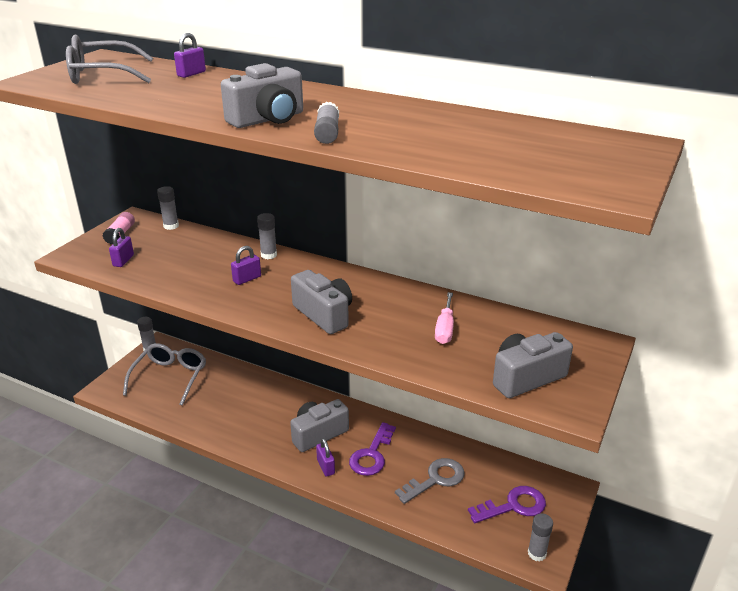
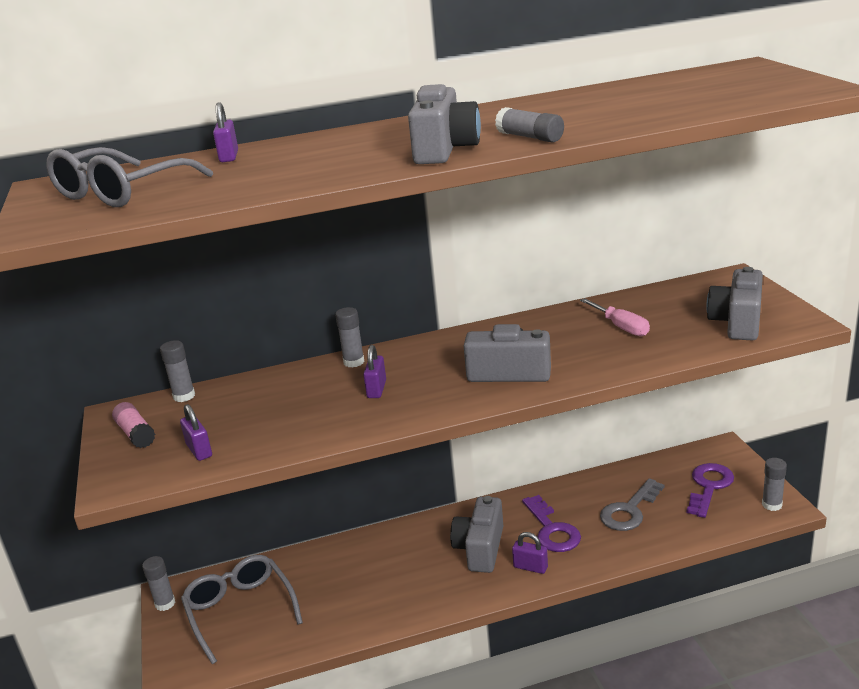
camera: 40 degrees left, 5 degrees down
(435, 479) = (629, 510): grey key -> grey key turned 150 degrees counterclockwise

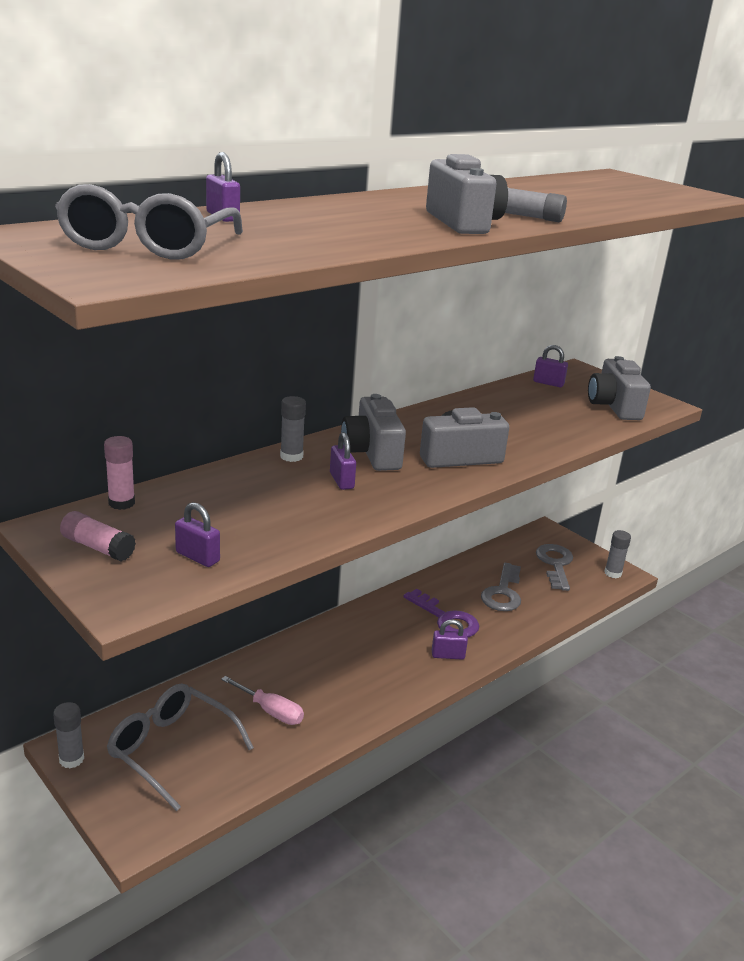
camera: 30 degrees left, 0 degrees up
(184, 396) = (121, 503): grey glue stick -> pink glue stick
(480, 548) = (390, 645): grey camera -> grey camera (372, 453)
(621, 327) = (522, 413): pink screwdriver -> pink screwdriver (270, 711)
(683, 293) = (548, 383): none -> purple padlock
(709, 487) = (555, 564): purple key -> grey key

